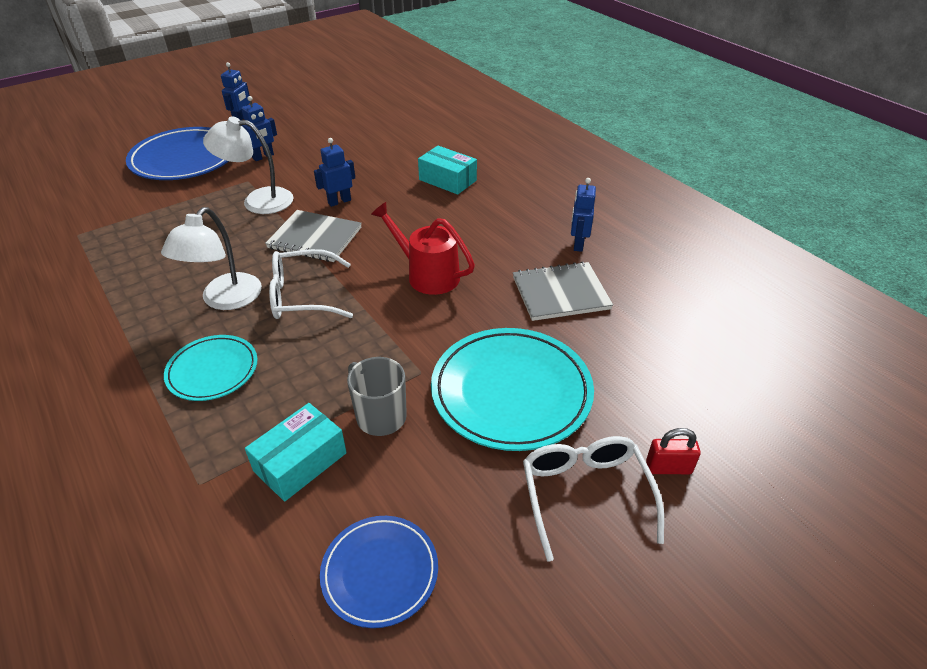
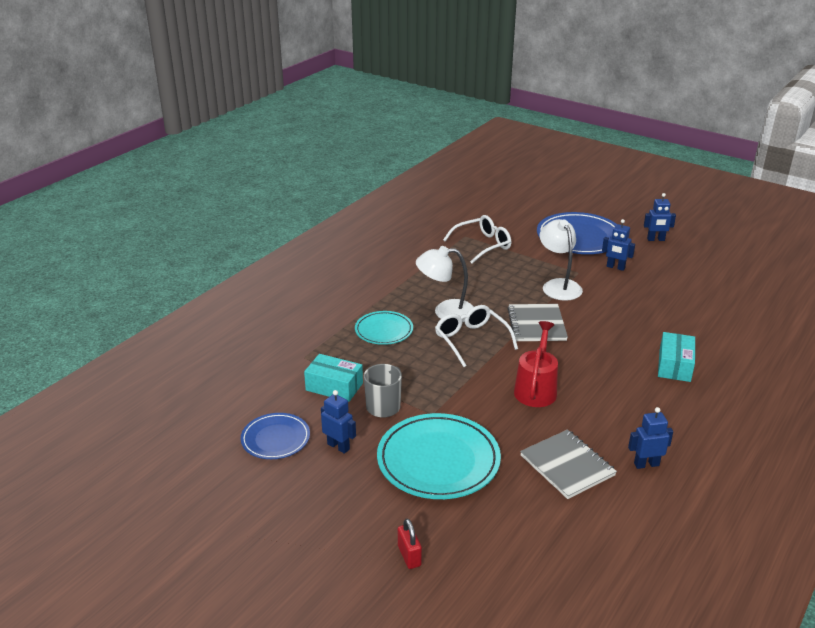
camera: 70 degrees right, 10 degrees down
(339, 201) = (590, 320): blue robot -> blue robot (338, 446)
(585, 495) = (365, 515): white glasses -> white glasses (482, 245)

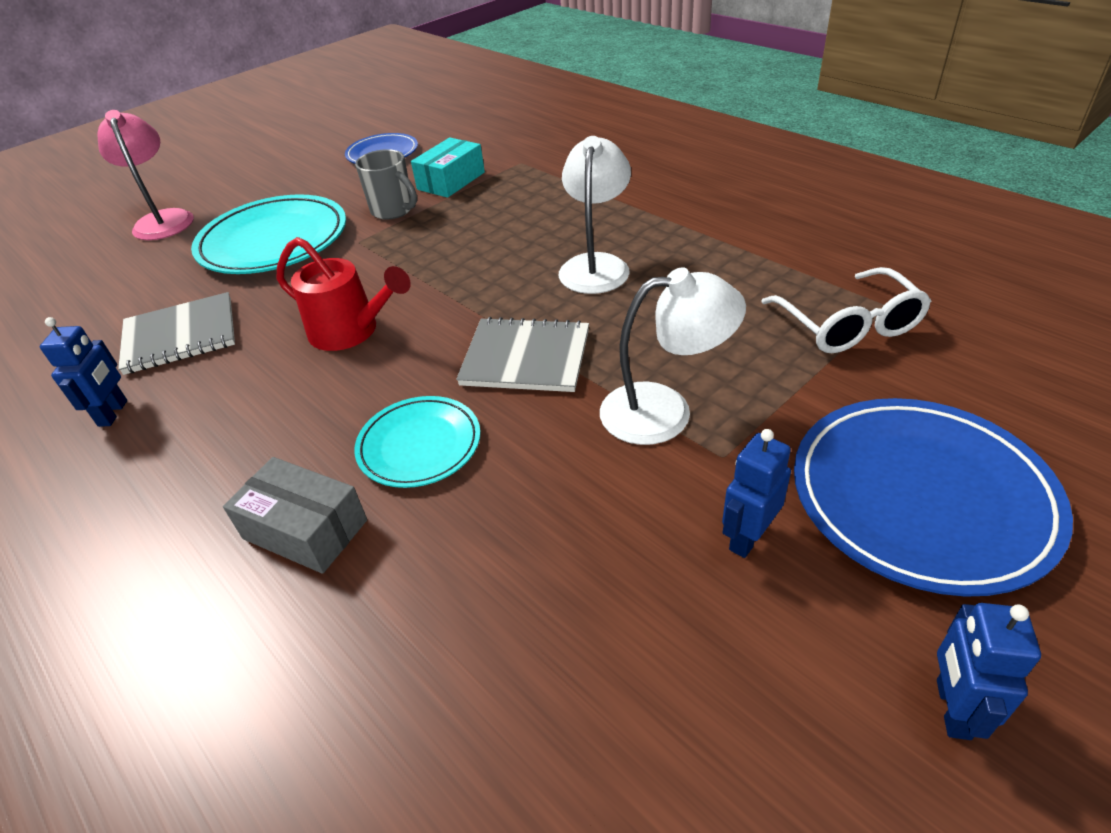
camera: 105 degrees right, 10 degrees up
(338, 446) = (345, 185): blue robot -> none
(384, 330) = (559, 213): turquoise plate -> turquoise plate (419, 445)
(409, 556) = (163, 219): red padlock -> pink lamp
(471, 340) = (505, 283): white glasses -> none
(674, 365) = (305, 529): turquoise box -> grey box

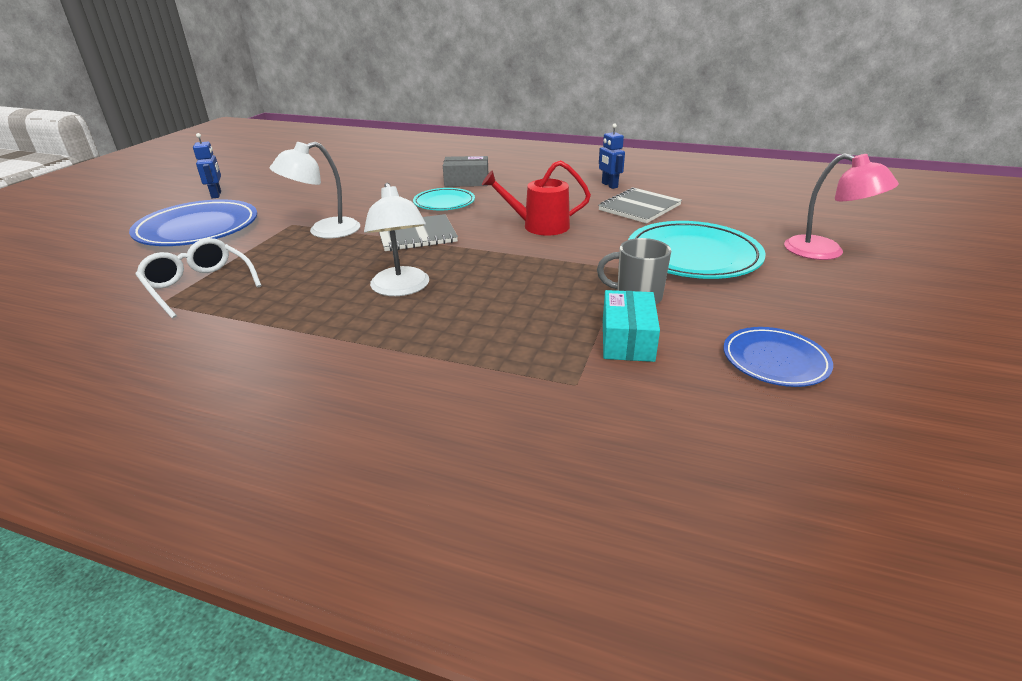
camera: 150 degrees right, 10 degrees down
(748, 537) = (281, 208): blue robot -> none

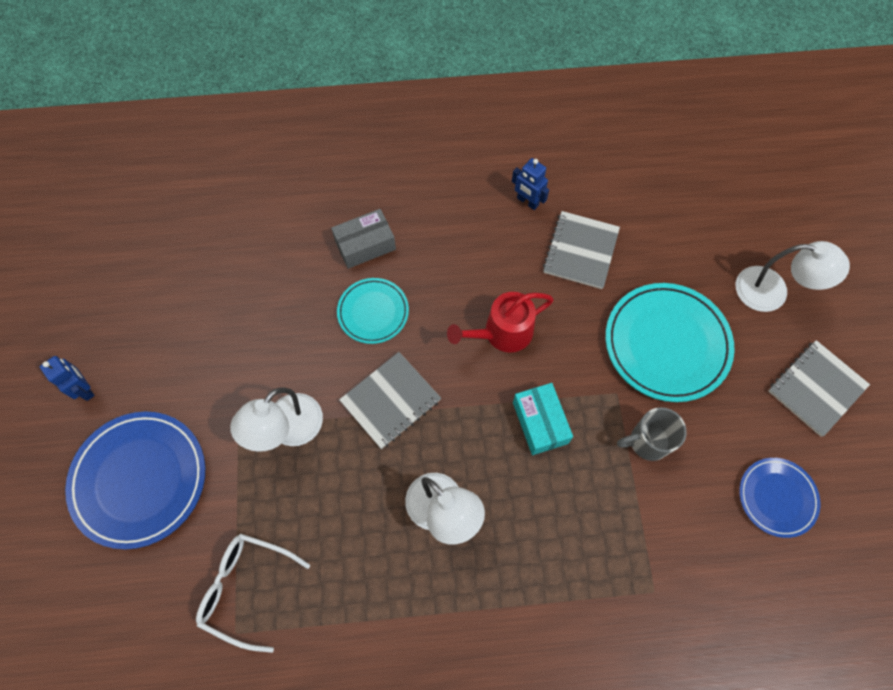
camera: 25 degrees left, 35 degrees up
(627, 339) = (666, 513): turquoise box -> turquoise box (540, 422)
(825, 252) = (772, 292): pink lamp -> white lamp
(858, 307) = (816, 388): none -> grey notebook

